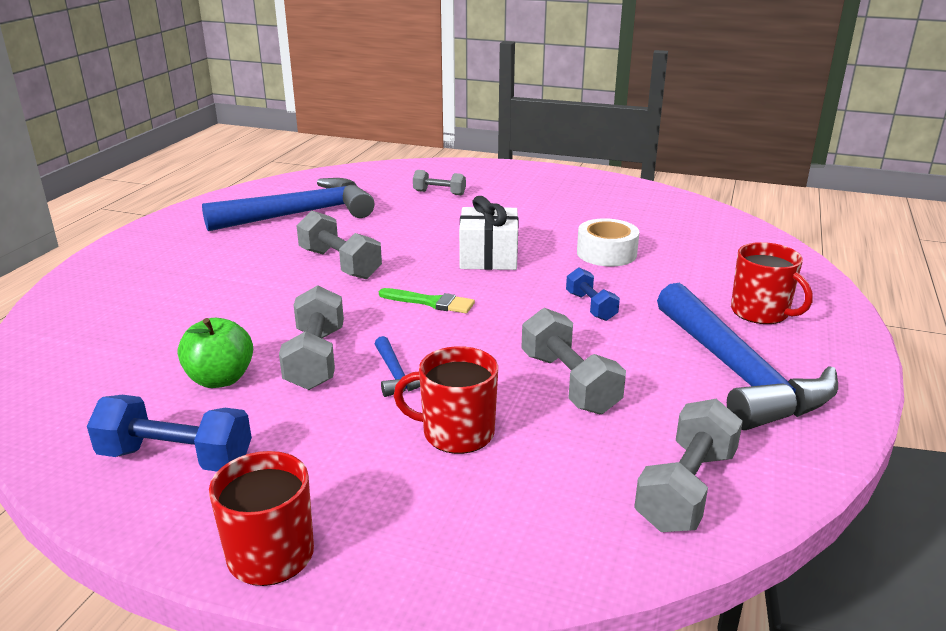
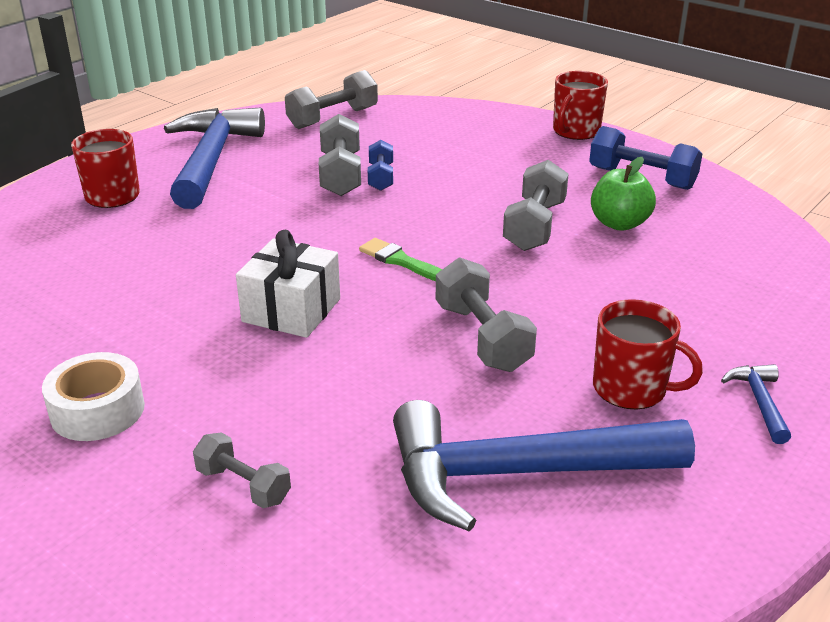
camera: 160 degrees left, 5 degrees up
(396, 375) = (470, 202): blue hammer -> blue hammer (759, 402)
(456, 433) = (445, 161): red mug -> red mug (631, 389)
(591, 306) = (251, 228): blue dumbbell -> blue dumbbell (381, 177)
(606, 253) = (149, 287): white tape -> white tape (97, 410)

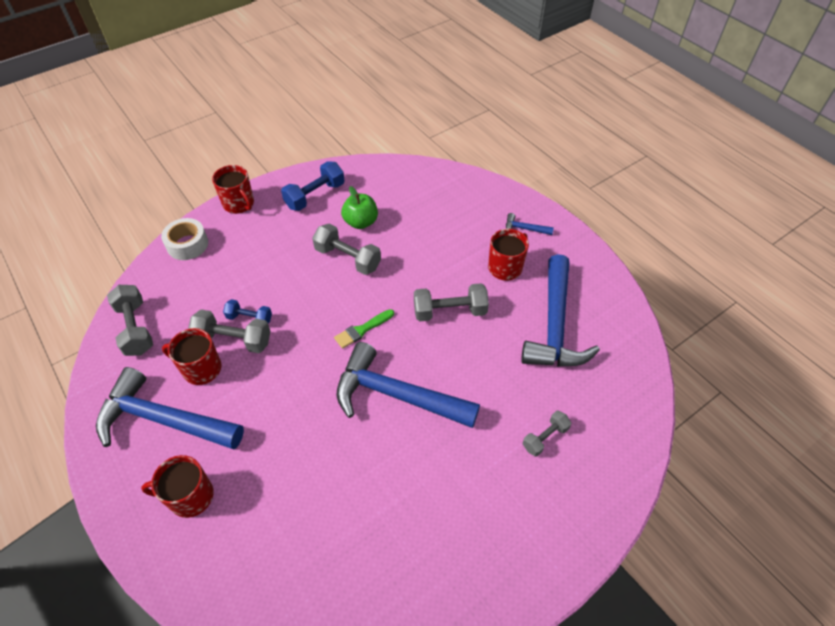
camera: 75 degrees left, 20 degrees up
(97, 410) = (469, 508): white tape -> white tape (187, 244)
(289, 165) = (201, 369): none -> red mug
(291, 310) = (396, 395): white gift -> blue hammer

